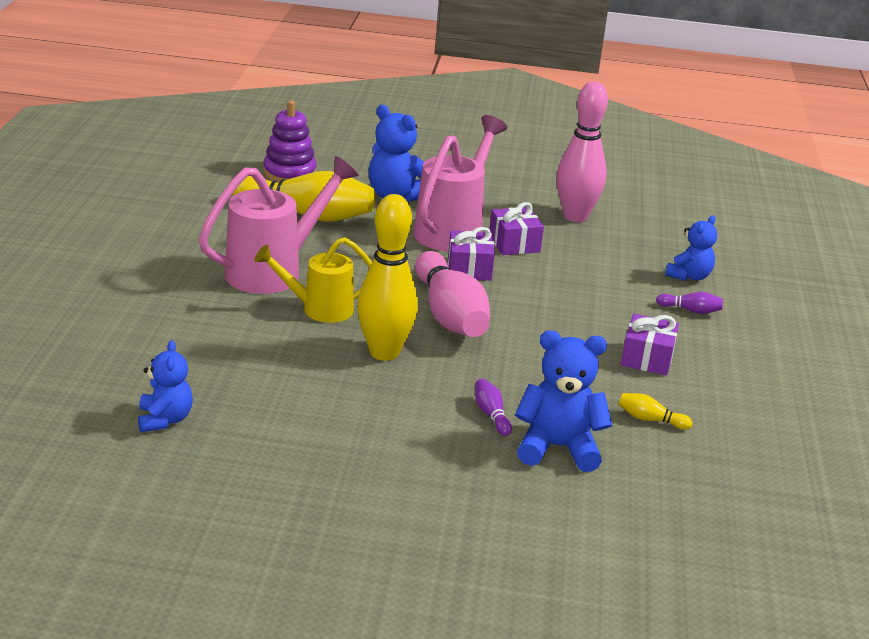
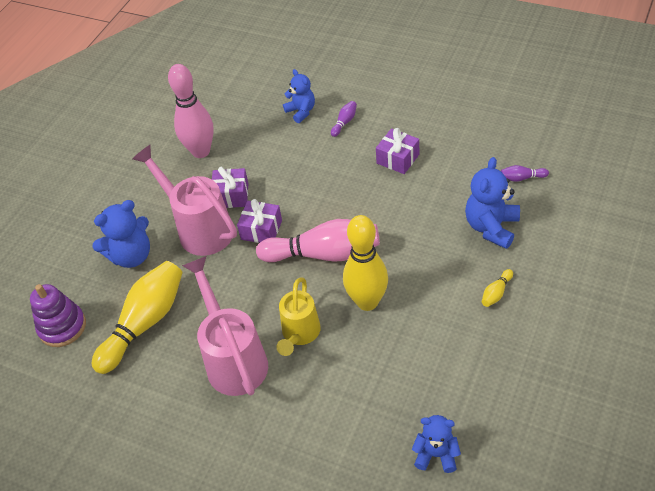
camera: 65 degrees left, 20 degrees up
(491, 414) = (451, 254): purple bowling pin -> purple bowling pin (522, 178)
(650, 419) = (466, 175): yellow bowling pin -> yellow bowling pin (496, 293)

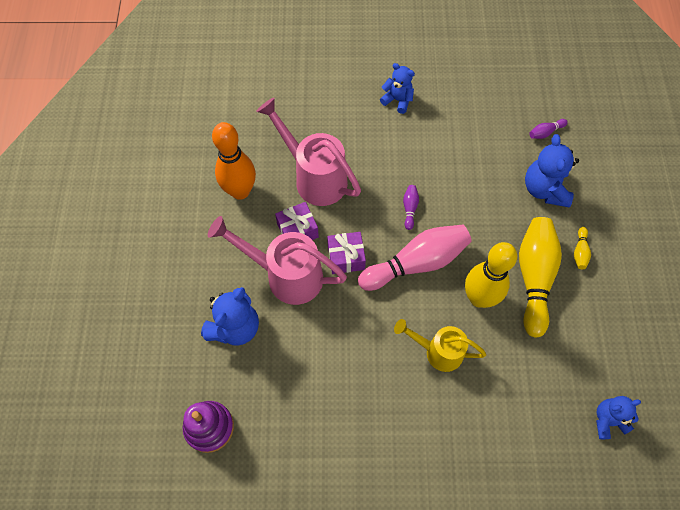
camera: 30 degrees left, 15 degrees up
(145, 323) = (289, 393): yellow bowling pin -> yellow bowling pin (534, 278)
(201, 151) = (240, 191): pink bowling pin -> orange bowling pin
(233, 359) = (392, 398): pink watering can -> pink watering can (314, 177)
(299, 334) = (438, 351): yellow watering can -> yellow watering can turned 120 degrees clockwise
(301, 111) = (315, 119): blue teddy bear -> blue teddy bear (397, 100)
(344, 122) = (362, 119): purple bowling pin -> purple bowling pin (410, 208)
(398, 159) = (430, 144): purple gift -> none

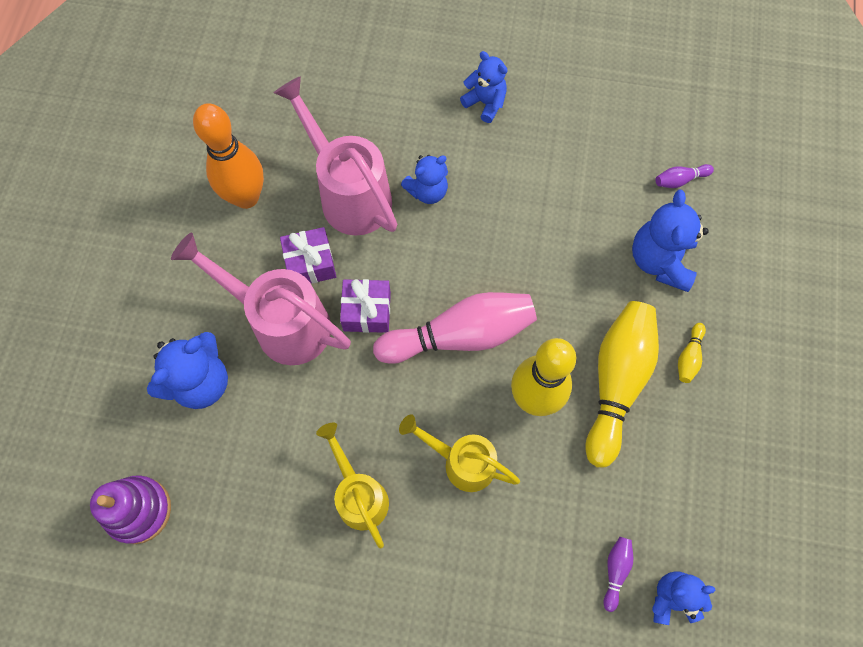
camera: 10 degrees right, 5 degrees up
(369, 387) = (359, 495): none -> yellow watering can
(370, 167) = (427, 191): none -> blue teddy bear
(410, 208) = (468, 258): purple bowling pin -> purple bowling pin (615, 571)

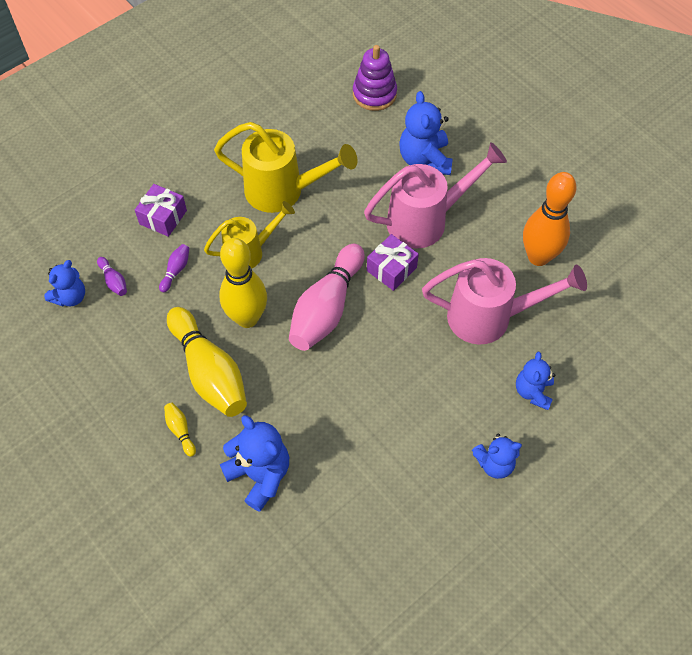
camera: 130 degrees right, 10 degrees down
(310, 263) = (454, 261): purple gift -> purple gift (163, 217)
(359, 495) = (283, 191): yellow watering can -> yellow watering can, size x1.55
(427, 191) = (450, 366): blue teddy bear -> blue teddy bear (533, 392)
(680, 180) = (306, 550): purple bowling pin -> purple bowling pin (176, 270)

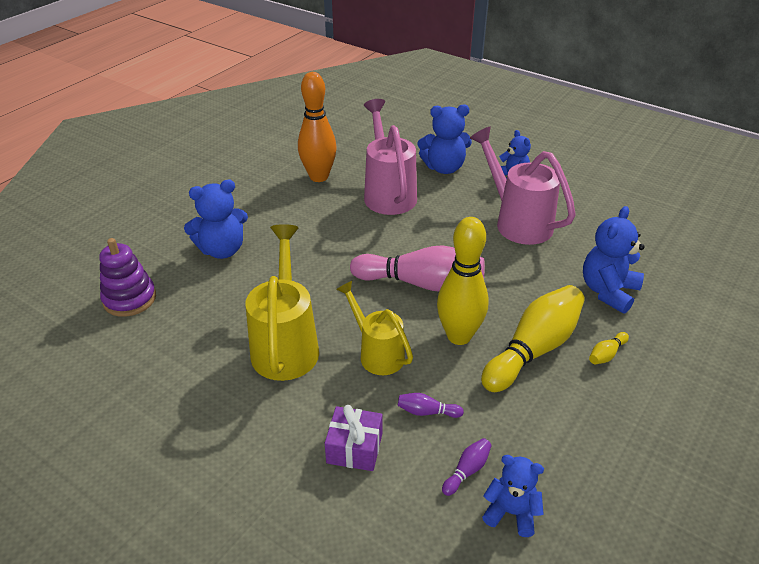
camera: 105 degrees left, 20 degrees down
(391, 269) = (361, 251): purple gift -> none
(426, 220) = (298, 239): pink watering can -> pink watering can (517, 222)
(533, 392) = (444, 168): blue teddy bear -> blue teddy bear, size x1.54

